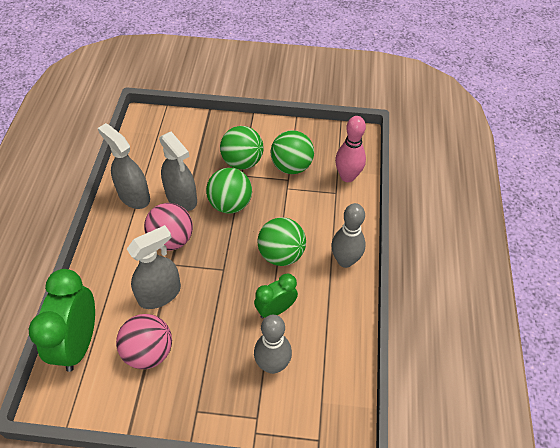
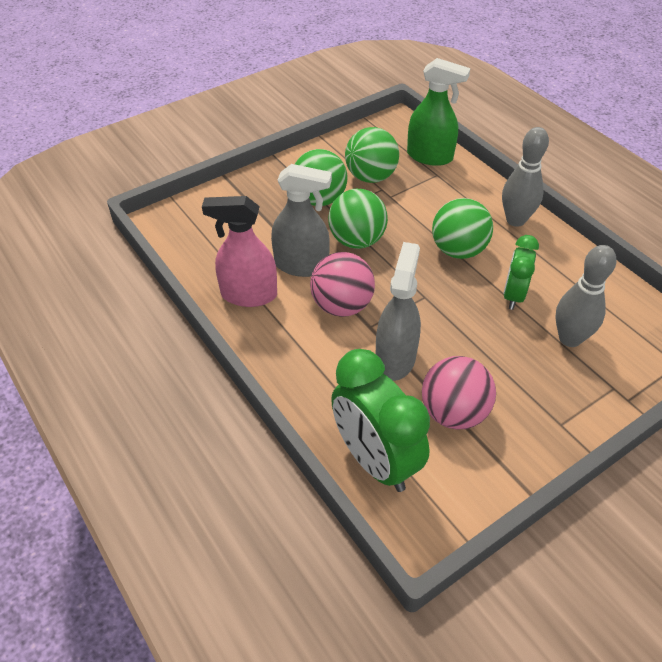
camera: 40 degrees left, 5 degrees down
(134, 196) = (248, 294): grey spray bottle -> pink spray bottle
(347, 176) = (430, 156): pink bowling pin -> green spray bottle

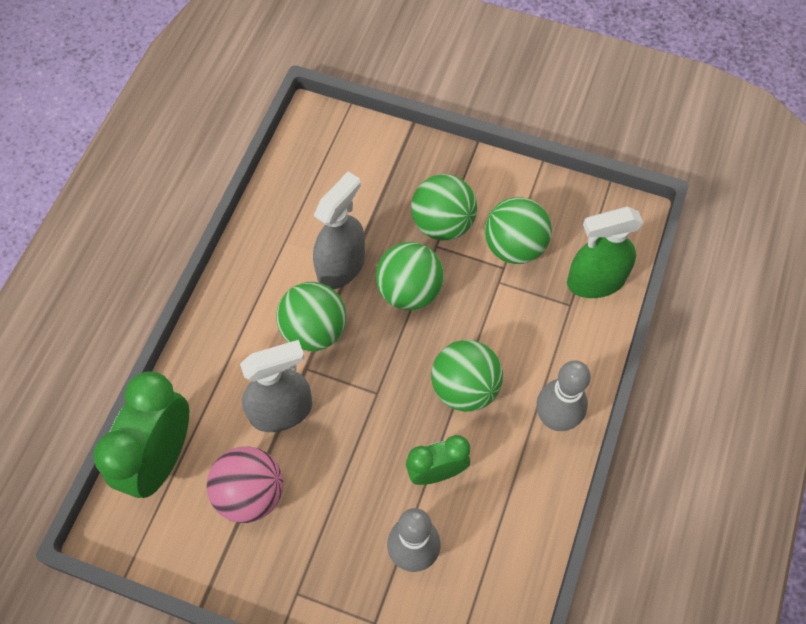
camera: 55 degrees right, 15 degrees up
(248, 294) = (274, 249): pink spray bottle -> none
(302, 265) = (341, 266): grey spray bottle -> grey spray bottle turned 120 degrees counterclockwise
(342, 306) = (314, 330): pink ball -> green ball
(430, 156) = (595, 281): green spray bottle -> green spray bottle turned 90 degrees clockwise

